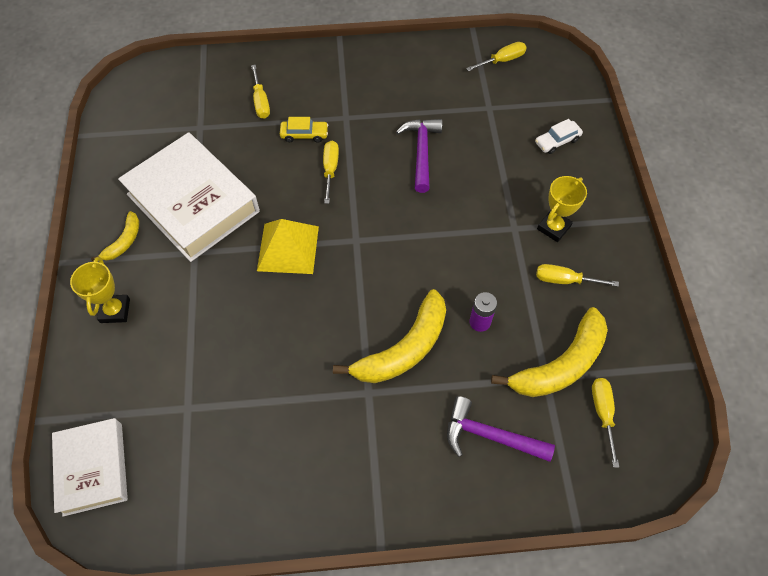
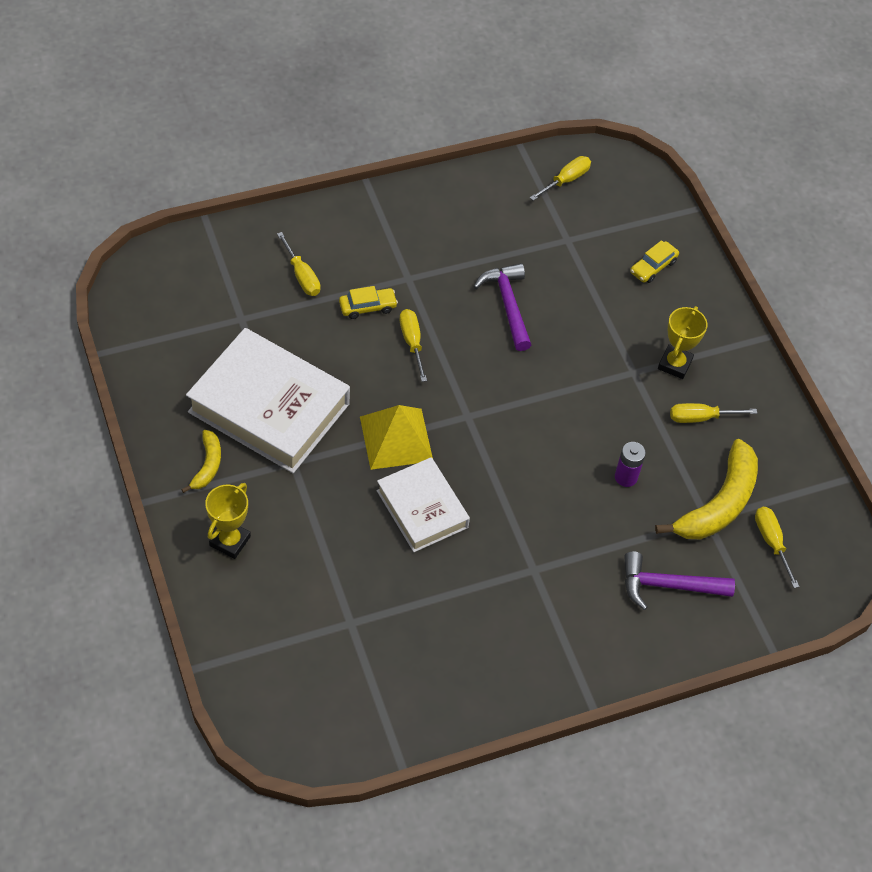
camera: 20 degrees left, 5 degrees down
(93, 468) = (275, 700): white book -> white book (422, 509)
(115, 311) = (230, 541): yellow trophy -> yellow trophy turned 45 degrees clockwise
(404, 348) = (556, 519): yellow banana -> none
(557, 141) = (653, 267): white car -> yellow car

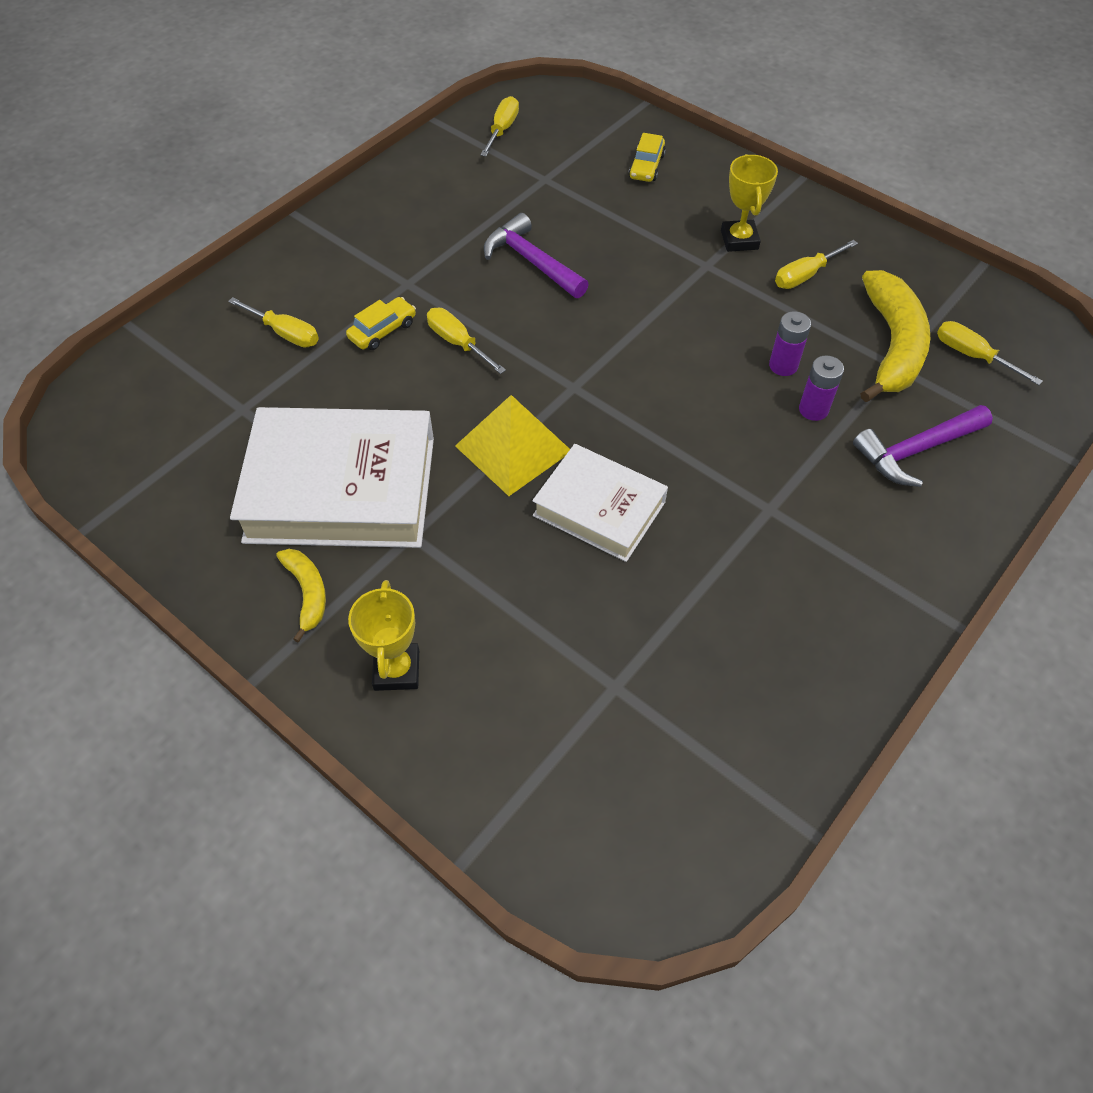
camera: 25 degrees left, 0 degrees up
(620, 519) = (813, 409): none -> purple battery

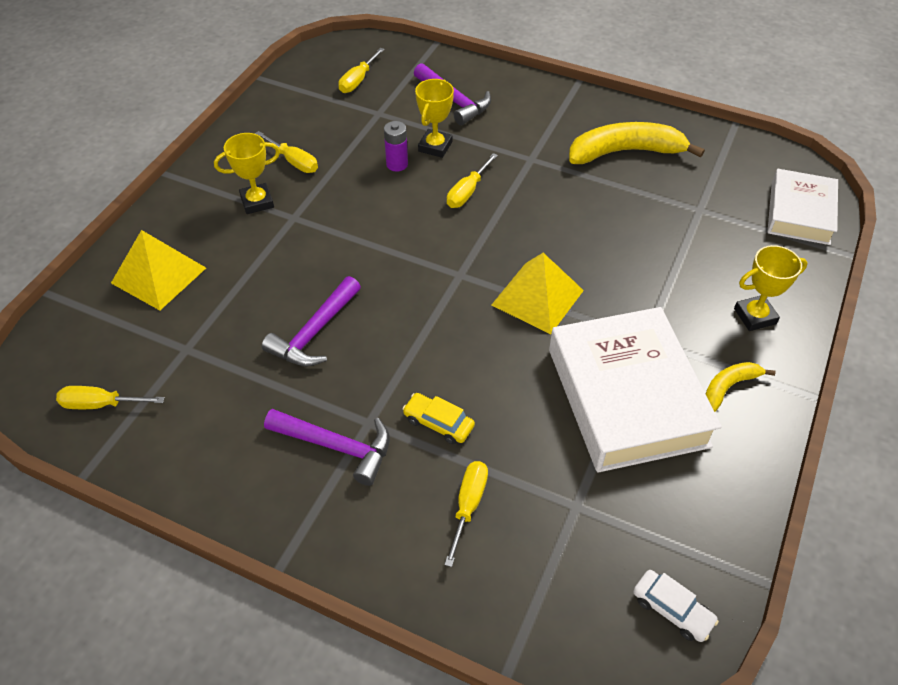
camera: 105 degrees left, 5 degrees down
(106, 447) = (672, 610): none -> white car
(391, 259) = (337, 446): none -> purple hammer
(458, 343) = (436, 361): yellow screwdriver -> yellow screwdriver (467, 192)
(599, 509) = (571, 239): white book -> white book (800, 213)
(646, 166) = (158, 275): yellow car -> yellow pyramid
(813, 409) = (435, 146): purple battery -> yellow trophy
(892, 345) = (359, 115): yellow banana -> yellow banana (625, 152)

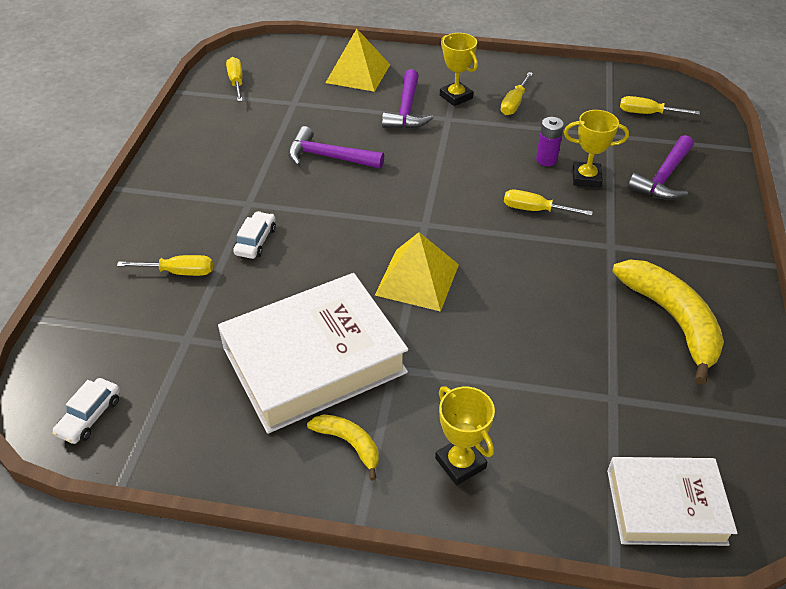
camera: 75 degrees right, 5 degrees down
(337, 446) = (222, 192): purple hammer -> purple hammer (406, 110)
(438, 423) = (256, 241): yellow car -> white car

